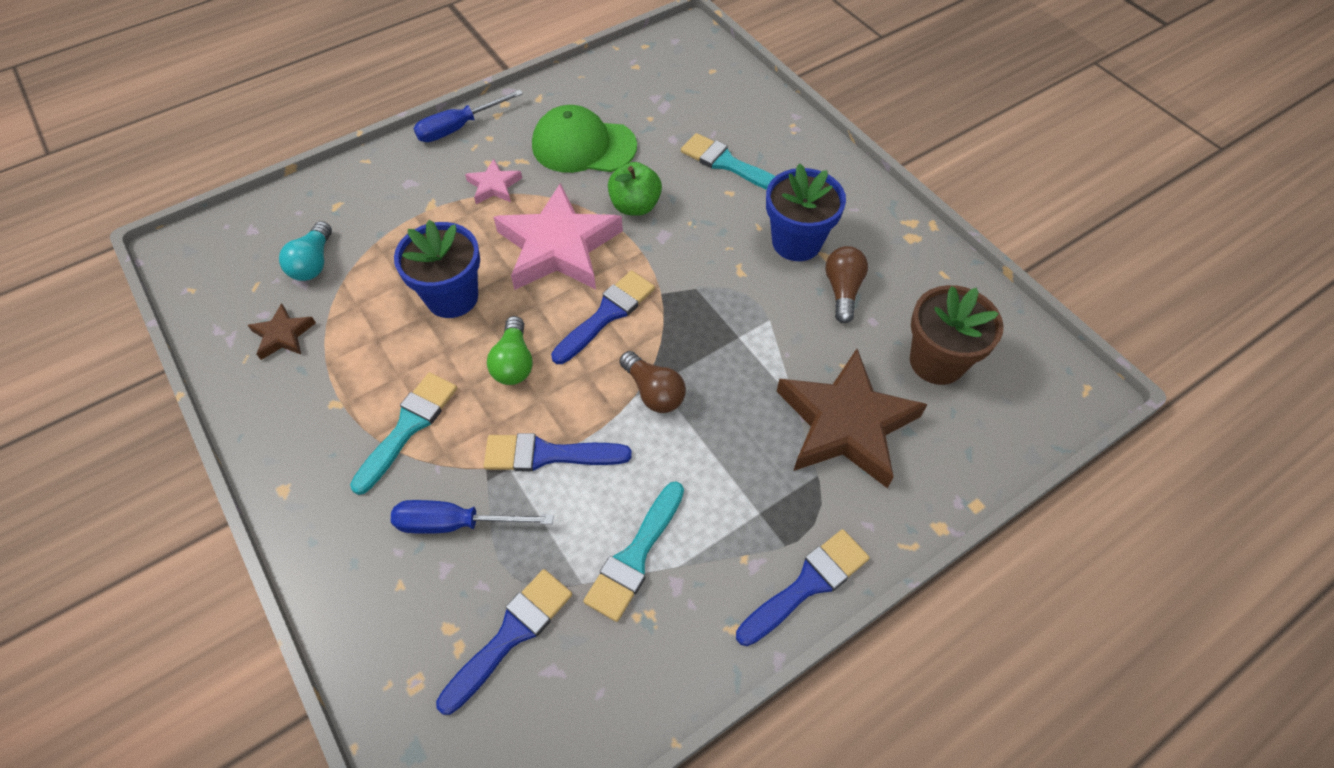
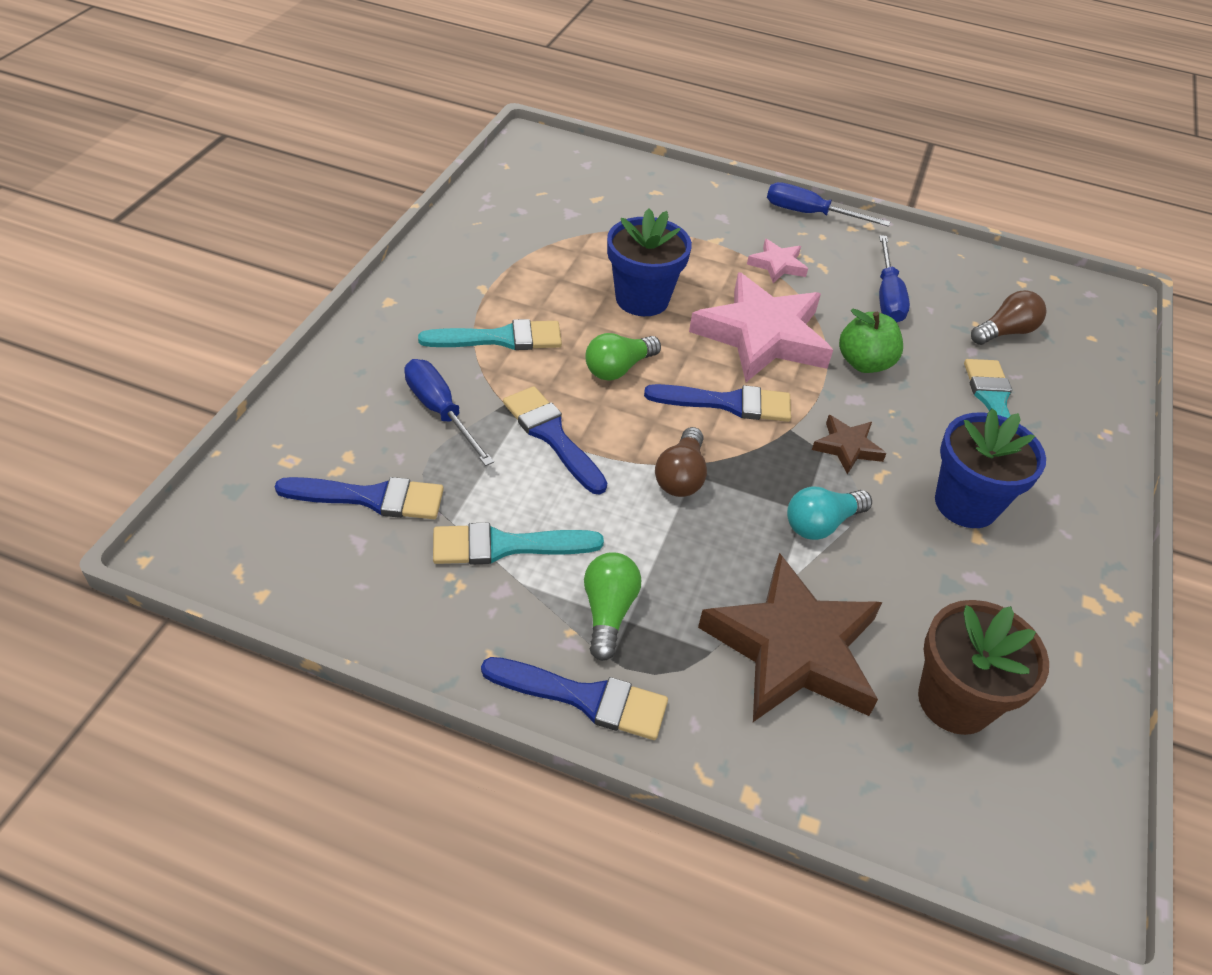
camera: 50 degrees right, 10 degrees down
(283, 335) = (514, 229): brown star -> brown star (847, 447)
(313, 263) = (592, 209): turquoise light bulb -> turquoise light bulb (821, 524)
(583, 146) = (887, 296): green cap -> blue screwdriver
(743, 521) = (608, 612): none -> green light bulb
(842, 290) = (951, 571): brown light bulb -> brown light bulb (1005, 332)

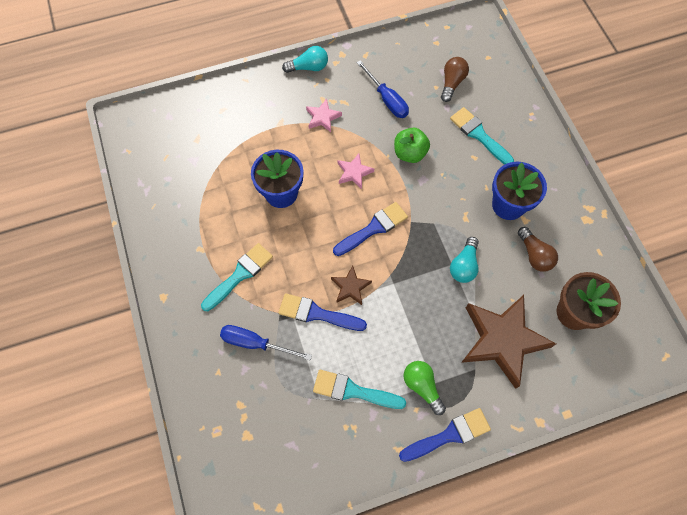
camera: 35 degrees left, 20 degrees up
(371, 498) = (273, 418): blue brush -> none
(506, 546) = (353, 391): turquoise brush -> turquoise brush turned 60 degrees clockwise
(618, 368) = (309, 248): green light bulb -> none
(681, 476) = (389, 289): brown light bulb -> brown light bulb (534, 255)
(762, 336) = (354, 172): pink star -> pink star, size x0.46
(809, 214) = (308, 67): blue screwdriver -> turquoise light bulb
(847, 447) = (441, 212): brown star -> brown star (350, 287)

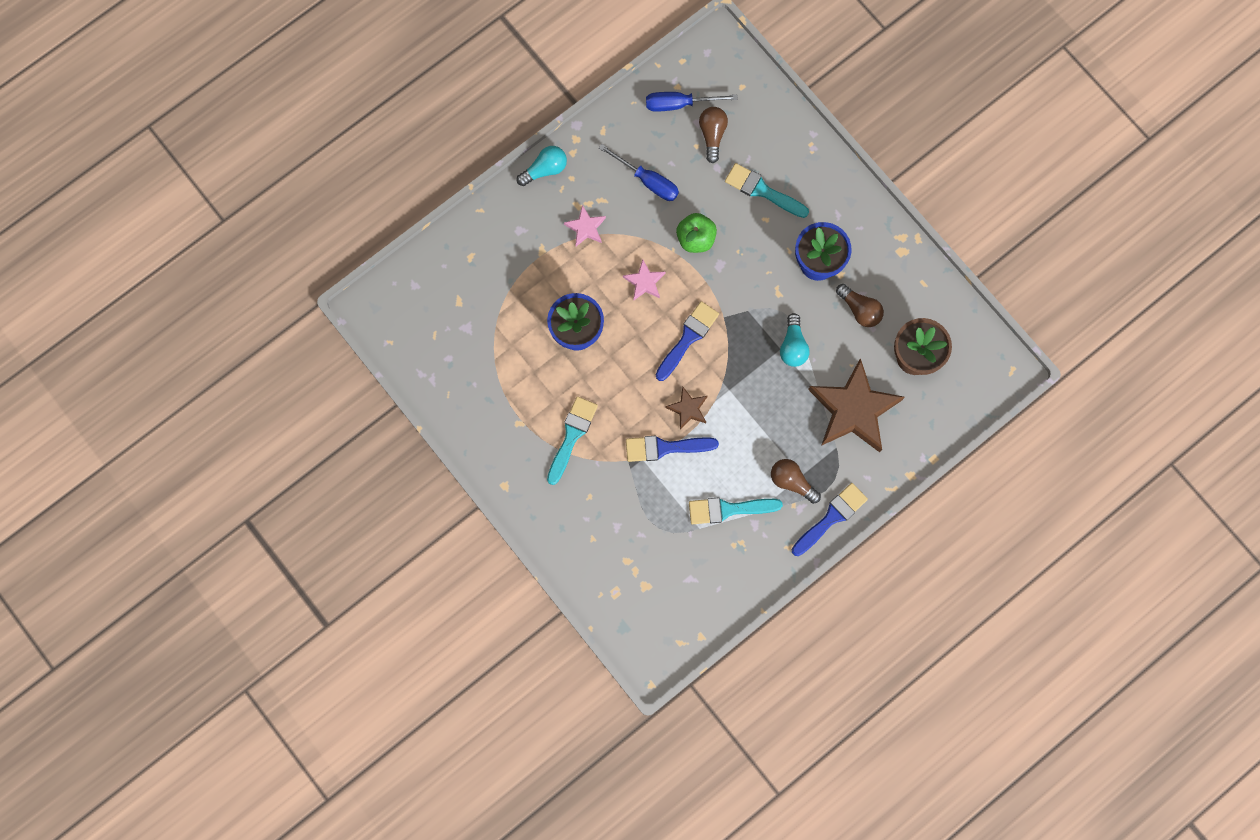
camera: 20 degrees left, 10 degrees up
(255, 343) = (617, 498): blue screwdriver -> blue screwdriver (679, 104)
(422, 386) = (792, 482): green light bulb -> brown light bulb

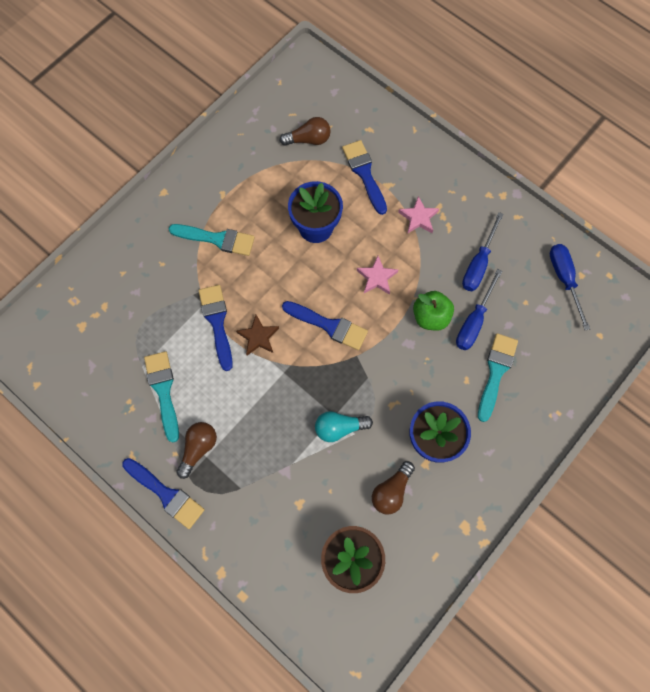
camera: 80 degrees right, 5 degrees down
(523, 272) = (364, 173): none -> blue brush
(545, 169) = (466, 174): turquoise light bulb -> none
(707, 199) = (474, 321): none -> blue screwdriver
(712, 135) = (541, 315): brown light bulb -> brown light bulb (308, 139)
(854, 409) = (283, 500): brown star -> none

